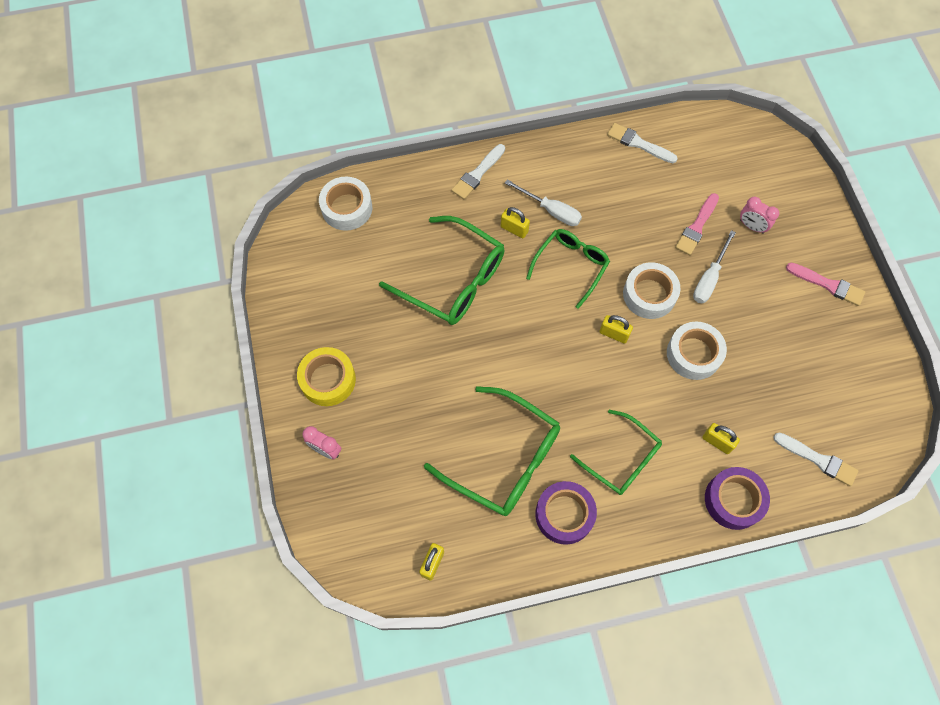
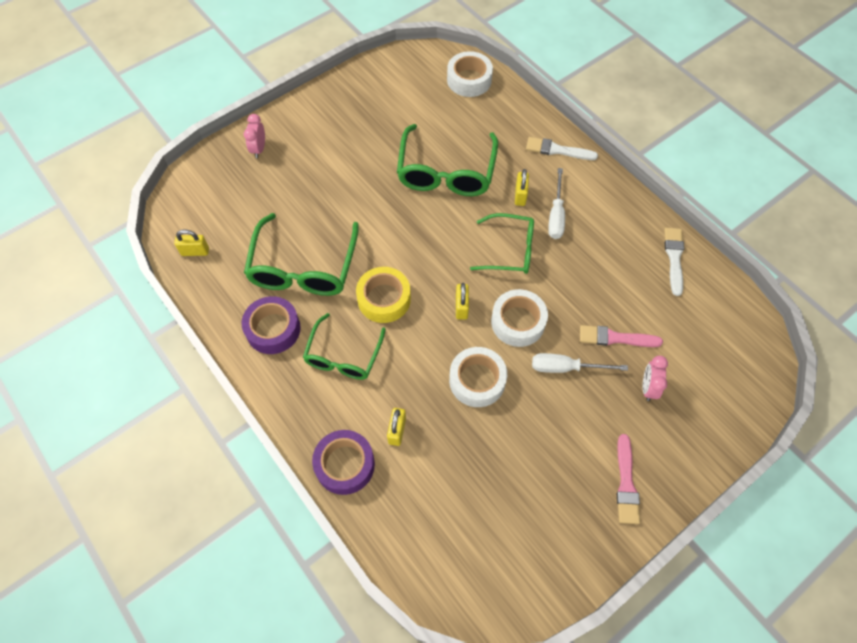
camera: 65 degrees right, 5 degrees down
(328, 380) = (316, 127): yellow tape -> yellow tape (384, 299)
(818, 460) = (422, 533): white brush -> none

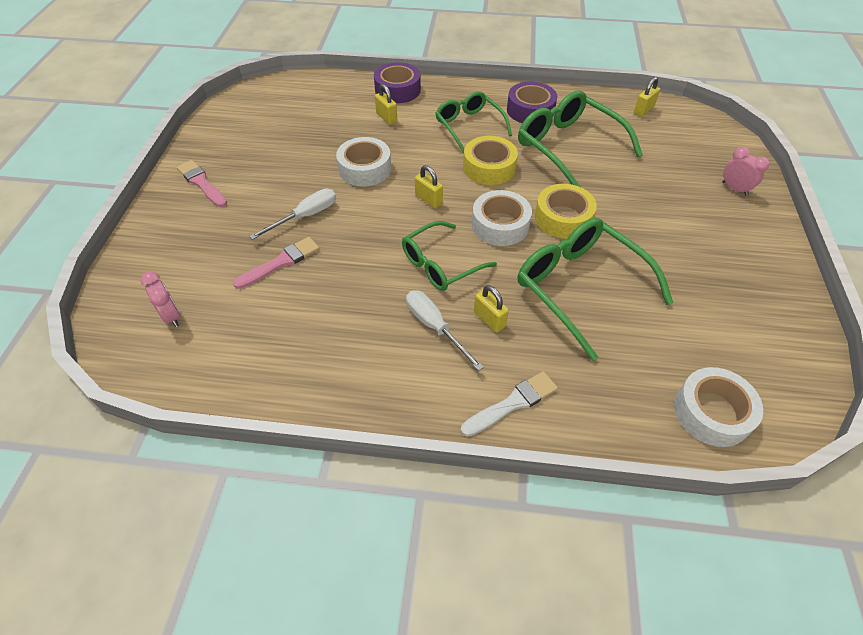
camera: 135 degrees right, 10 degrees down
(392, 218) = (563, 218): none -> yellow tape
(518, 322) = (374, 219): white tape -> white tape (500, 225)
(648, 387) = (224, 247): pink clock -> pink clock (172, 316)
(674, 258) = (275, 376): white brush -> none

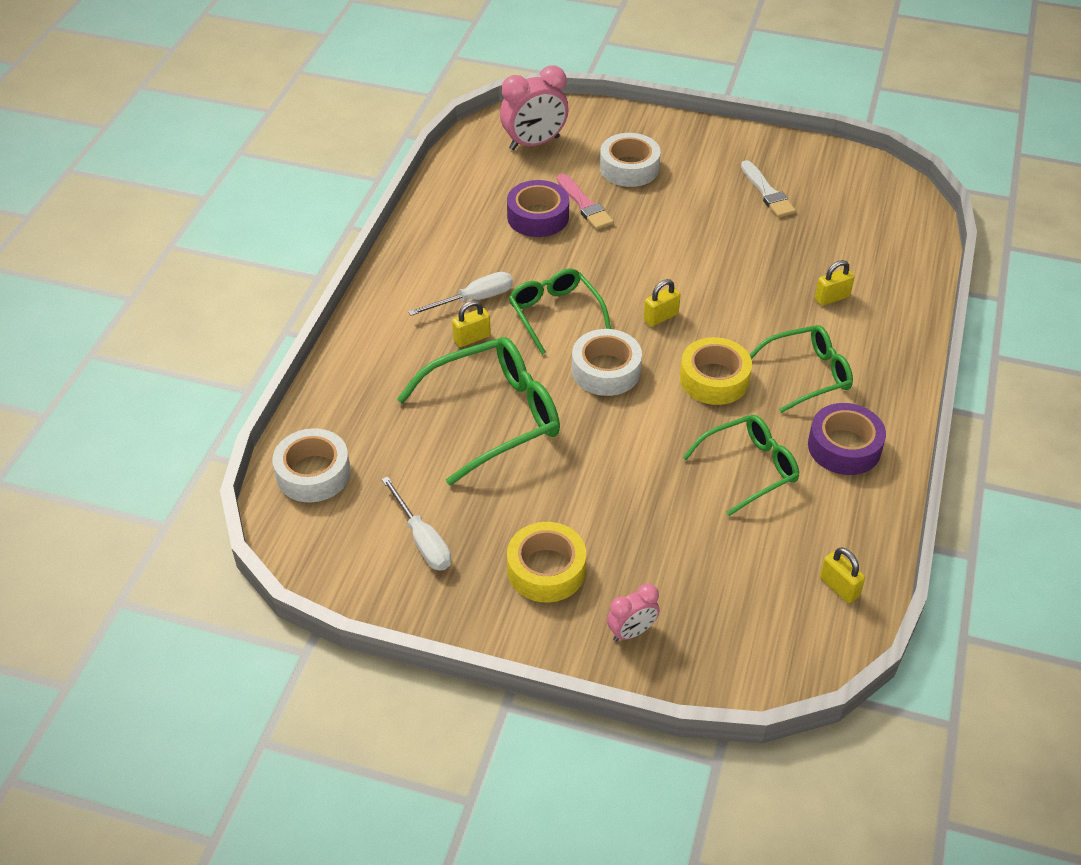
camera: 100 degrees right, 5 degrees down
(172, 316) = (534, 143): pink clock -> pink clock, size x1.77
(201, 183) = (716, 152): pink brush -> none
(305, 216) = (649, 222): white screwdriver -> white screwdriver (422, 539)
(365, 169) = (725, 271): white tape -> white tape (629, 168)
(397, 90) = (900, 314): purple tape -> purple tape (538, 217)
(512, 403) = (373, 337): white brush -> white brush (767, 192)
(563, 218) = (606, 428): yellow tape -> yellow tape (546, 570)
(568, 147) = (749, 468): green glasses -> green glasses, size x0.65

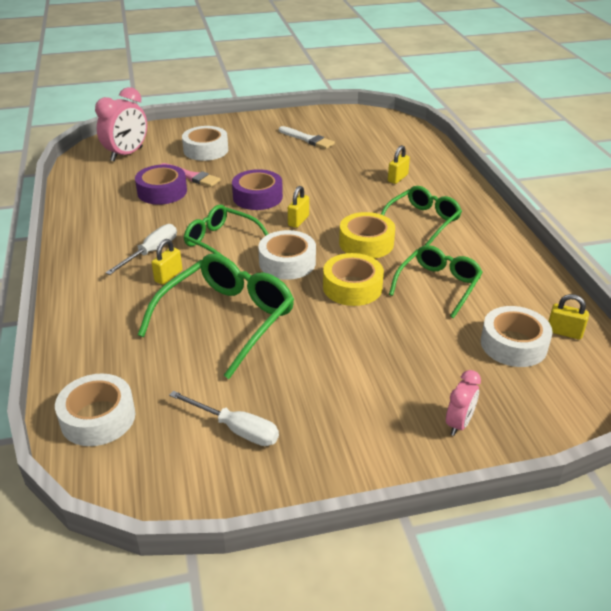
camera: 30 degrees left, 10 degrees down
(546, 570) = (356, 408): yellow tape -> yellow tape (352, 287)
(767, 575) = (513, 344): none -> white tape
(844, 447) = (484, 252): purple tape -> purple tape (257, 197)

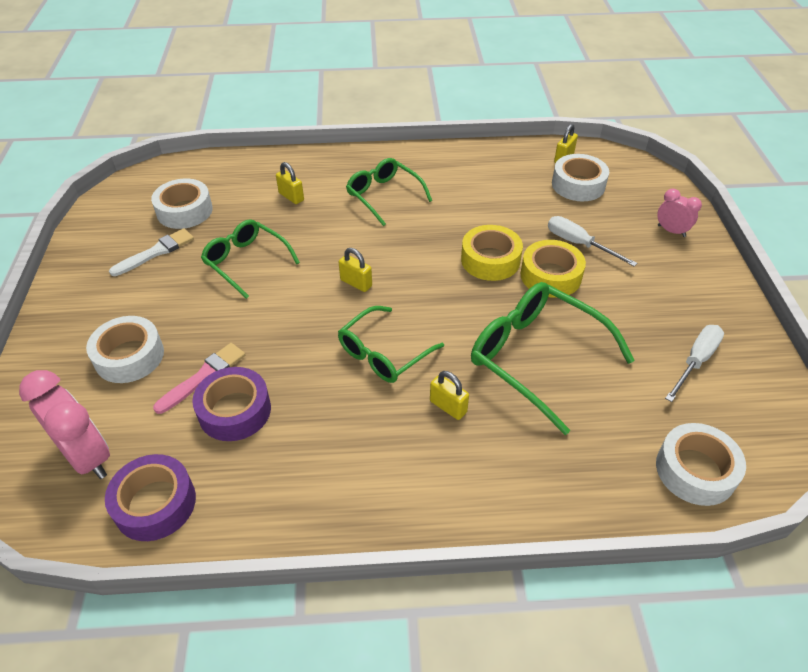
camera: 80 degrees left, 10 degrees up
(151, 252) = (391, 424): white screwdriver -> white screwdriver (579, 244)
(257, 197) = (288, 312): purple tape -> purple tape (155, 503)
(287, 262) = (439, 301): white tape -> white tape (184, 211)
(366, 243) = (414, 239): yellow tape -> yellow tape (550, 276)
(438, 285) = (494, 207): green glasses -> green glasses (246, 262)

